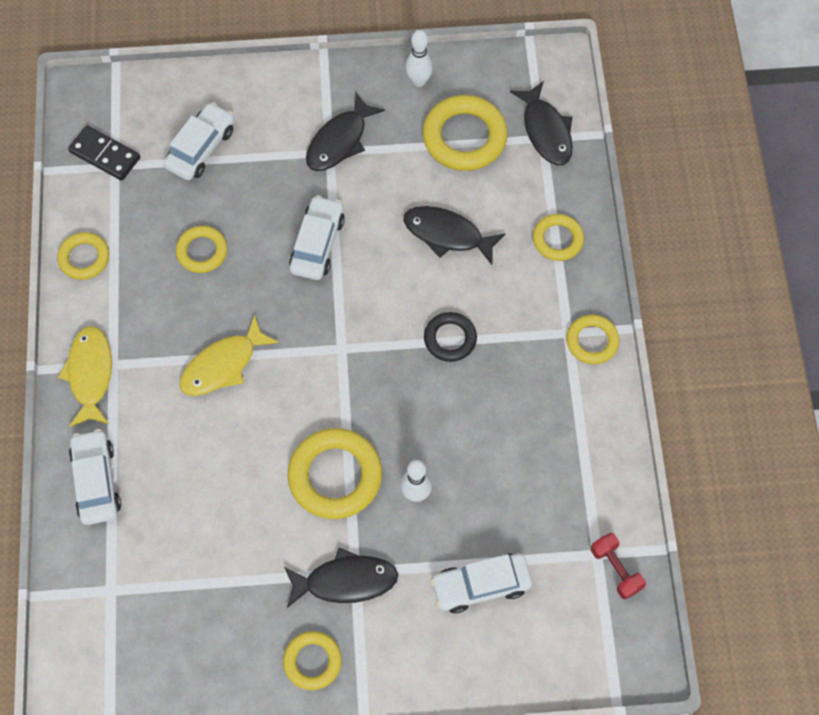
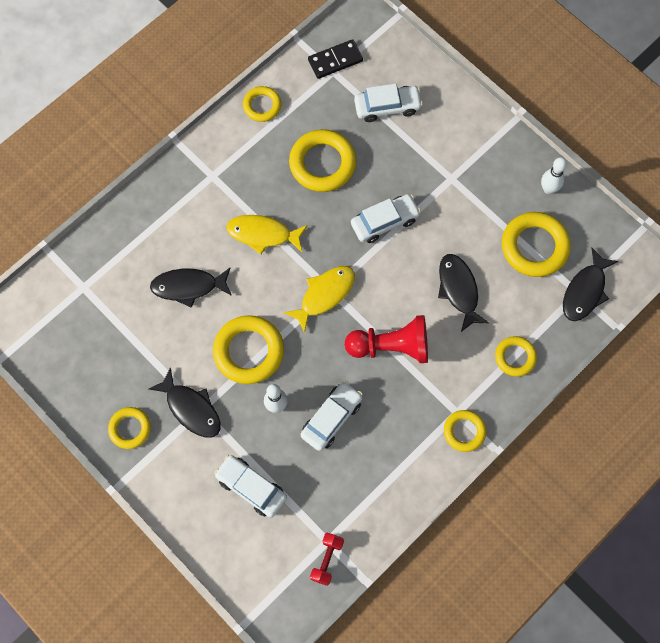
camera: 50 degrees right, 5 degrees up
(90, 374) = (196, 169): yellow fish -> yellow fish (324, 295)
(96, 481) = (137, 226): white car -> white car (331, 418)
(105, 155) = (335, 60): black domino -> black domino turned 75 degrees clockwise
(202, 251) = (322, 163): yellow ring -> yellow ring, size x1.70
(340, 141) = (464, 178): black fish -> black fish (188, 287)
(450, 339) = (391, 346): black ring -> red pawn

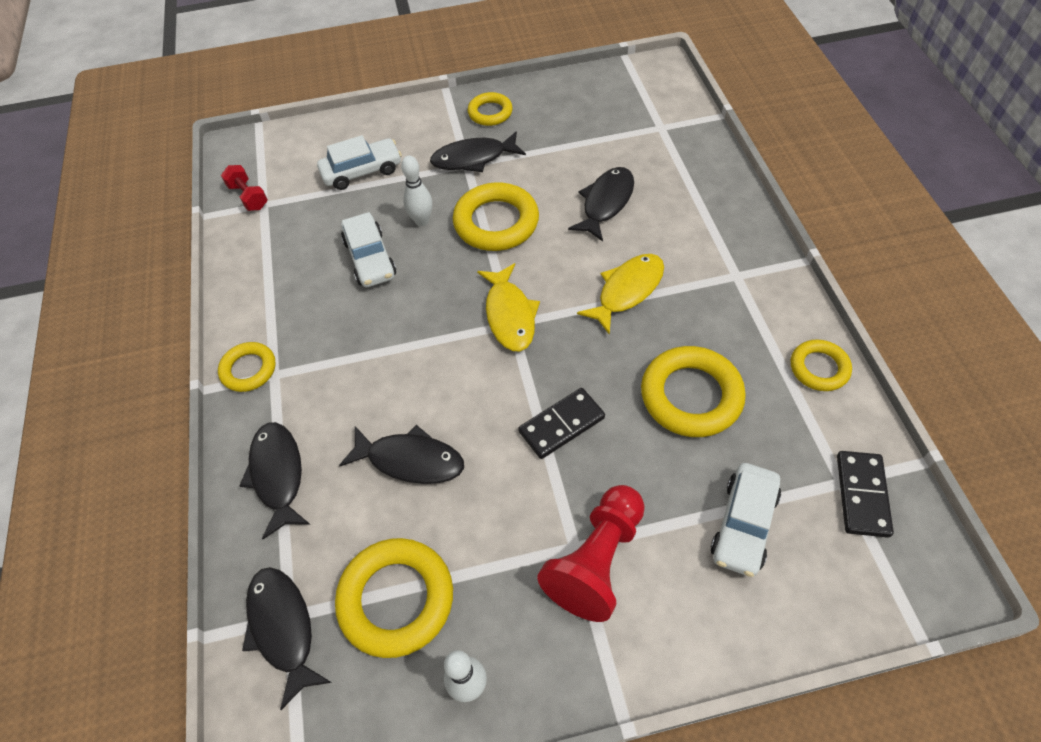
camera: 125 degrees right, 15 degrees down
(385, 222) = (561, 425): white car -> black domino
(391, 346) = (399, 349): red pawn -> red pawn (597, 560)
(515, 357) = (277, 475): yellow ring -> black fish

